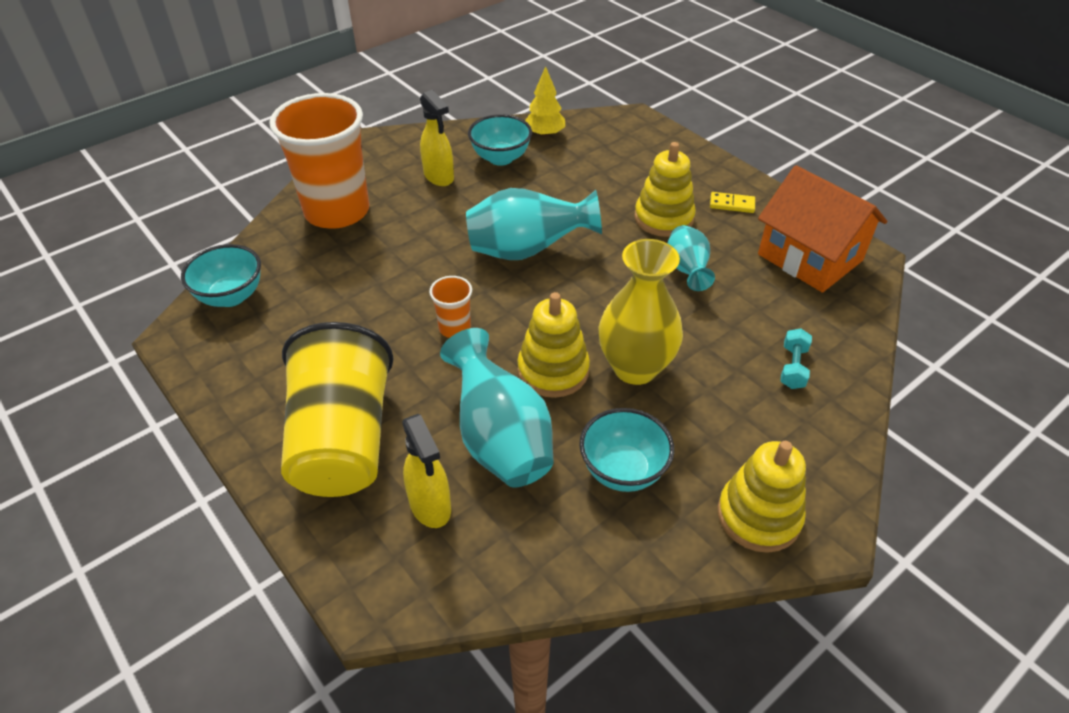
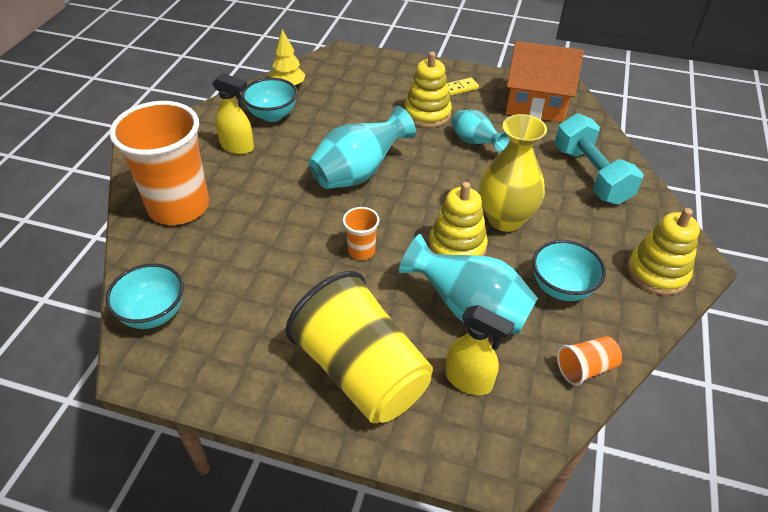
camera: 35 degrees left, 0 degrees up
(561, 566) = (585, 368): none -> orange cup
(793, 367) = (591, 175): turquoise dumbbell -> turquoise dumbbell, size x2.19

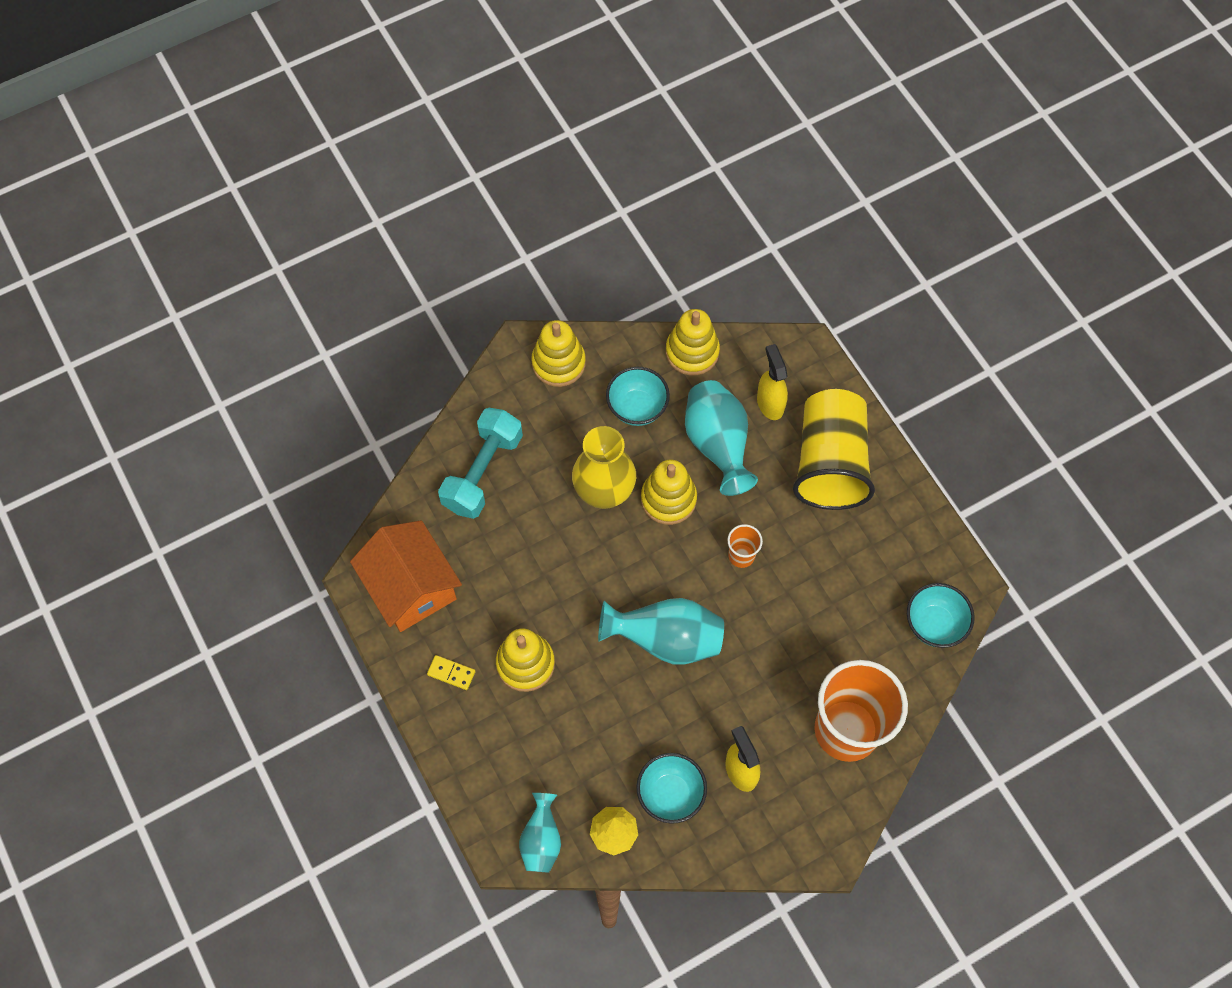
camera: 135 degrees left, 20 degrees up
(475, 142) = (528, 588): turquoise vase -> turquoise vase (541, 840)
(585, 368) = (692, 352): orange cup -> yellow stacking toy

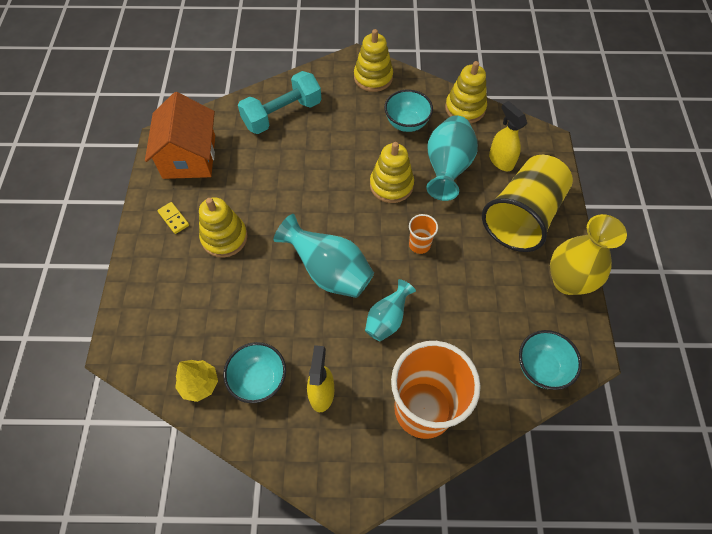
camera: 30 degrees right, 5 degrees down
(541, 840) = (147, 359): turquoise vase -> turquoise vase (387, 319)
(604, 491) = (351, 161): yellow vase -> yellow vase (567, 281)
(770, 403) = (500, 161): yellow spray bottle -> yellow spray bottle turned 45 degrees counterclockwise

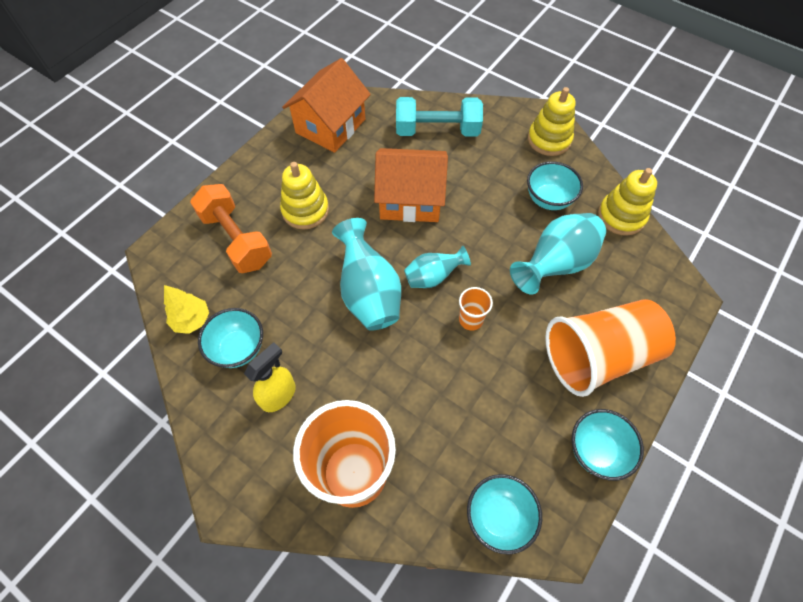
camera: 35 degrees right, 0 degrees up
(173, 219) = (278, 171): yellow domino -> none
(183, 296) = (236, 239): none -> orange dumbbell
(304, 180) = (410, 199): none -> orange house
(387, 319) = (386, 369): turquoise vase -> turquoise vase (433, 277)
(391, 185) = (487, 249): yellow stacking toy -> none
(500, 161) = (619, 288): yellow spray bottle -> none
(522, 216) = (598, 356): yellow cup -> orange cup
(567, 281) = (596, 451): yellow vase -> turquoise bowl

